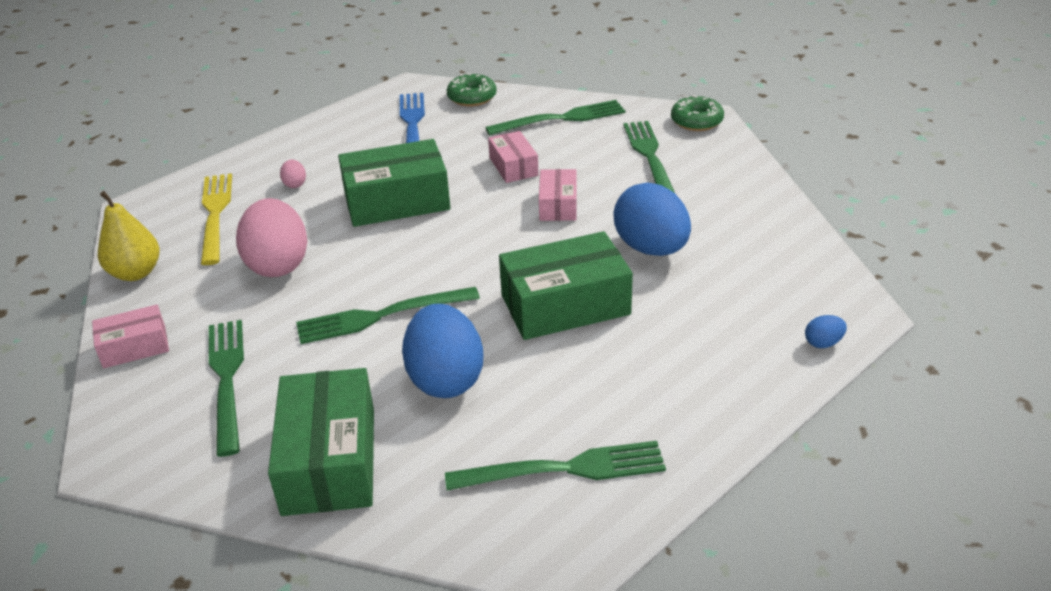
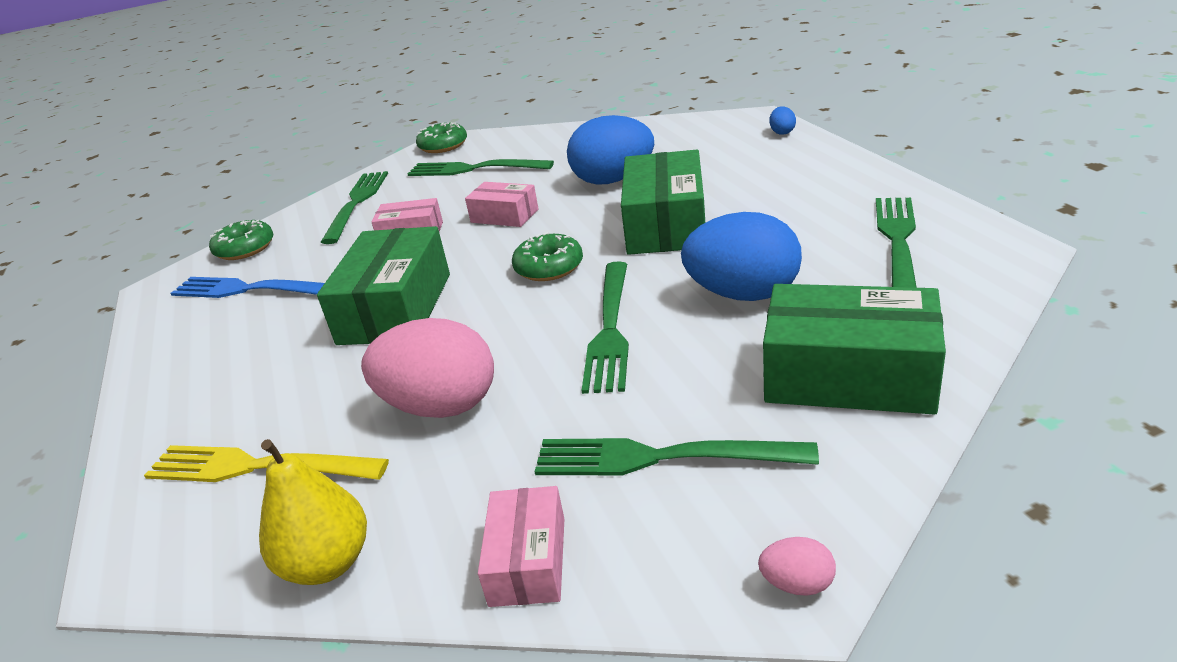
camera: 65 degrees left, 5 degrees down
(295, 184) = (267, 387): pink egg -> pink egg (797, 584)
(471, 257) = (549, 267): none -> green donut

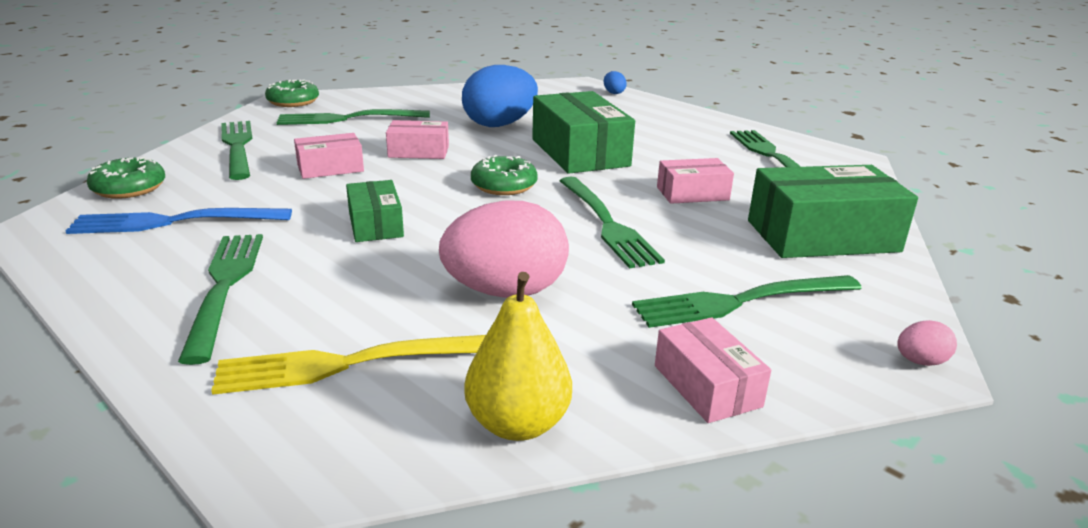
camera: 30 degrees left, 5 degrees down
(232, 366) = (224, 286): none -> green fork
(395, 308) = (375, 224): green box -> green box, size x0.55
(743, 294) = (692, 193): blue egg -> pink box

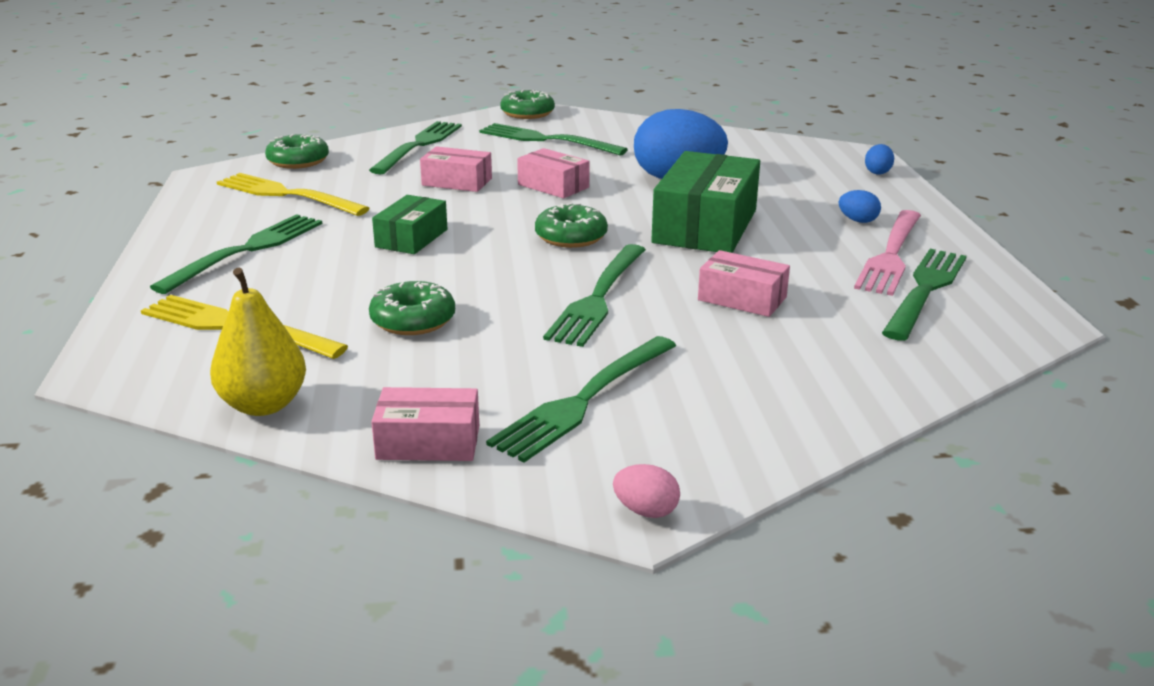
camera: 40 degrees right, 0 degrees up
(173, 222) = (286, 195): blue fork -> yellow fork
(505, 291) = (413, 320): pink egg -> green donut
(659, 125) = (857, 221): none -> blue egg
(707, 386) = (428, 442): pink box -> pink box turned 75 degrees clockwise
(716, 141) = (891, 255): none -> pink fork
(740, 302) = (583, 400): green fork -> green fork turned 75 degrees counterclockwise
(822, 236) = (797, 382): green box -> none

